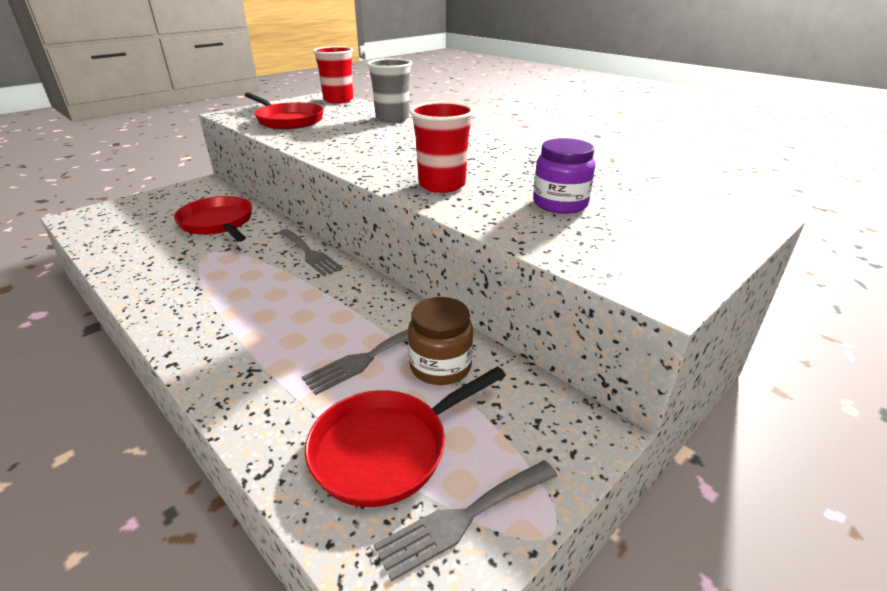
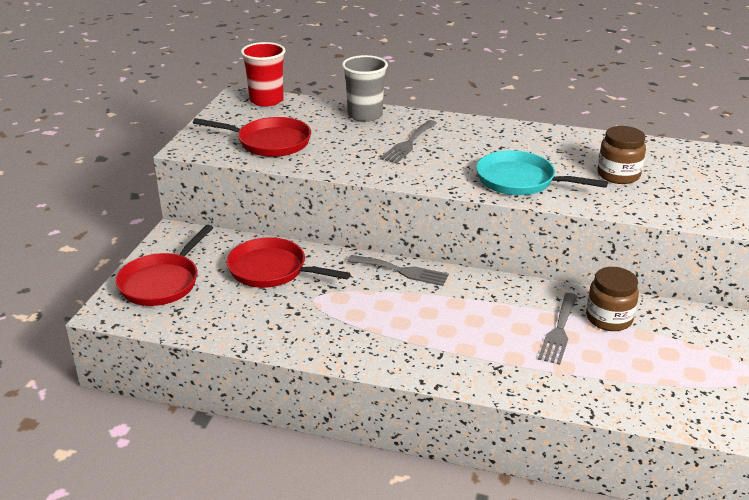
camera: 30 degrees left, 0 degrees up
(387, 449) = (639, 374): red pan -> red pan (162, 282)
(442, 185) = (520, 181): red cup -> turquoise pan
(463, 518) = (714, 387): grey fork -> grey fork (408, 144)
(560, 204) = (618, 175): purple jar -> brown jar

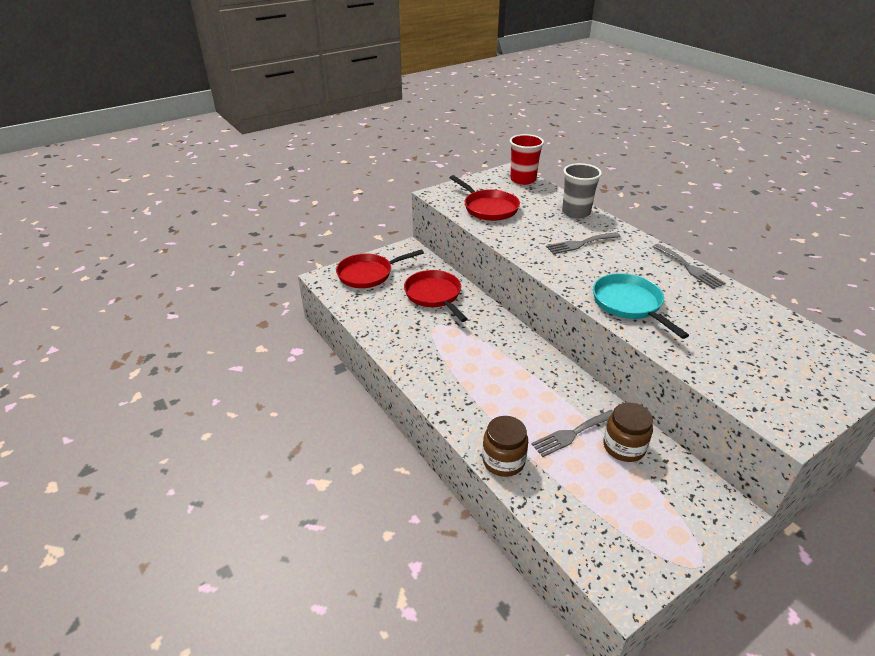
camera: 40 degrees right, 5 degrees up
(402, 271) = (513, 335): grey fork -> grey fork (689, 268)
(618, 175) = (722, 335): brown jar -> brown jar (503, 461)

